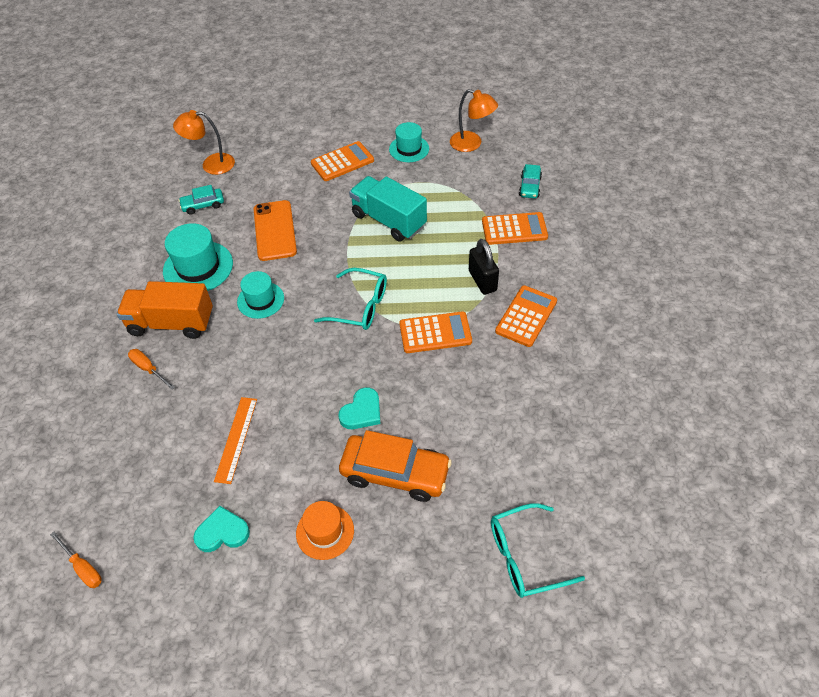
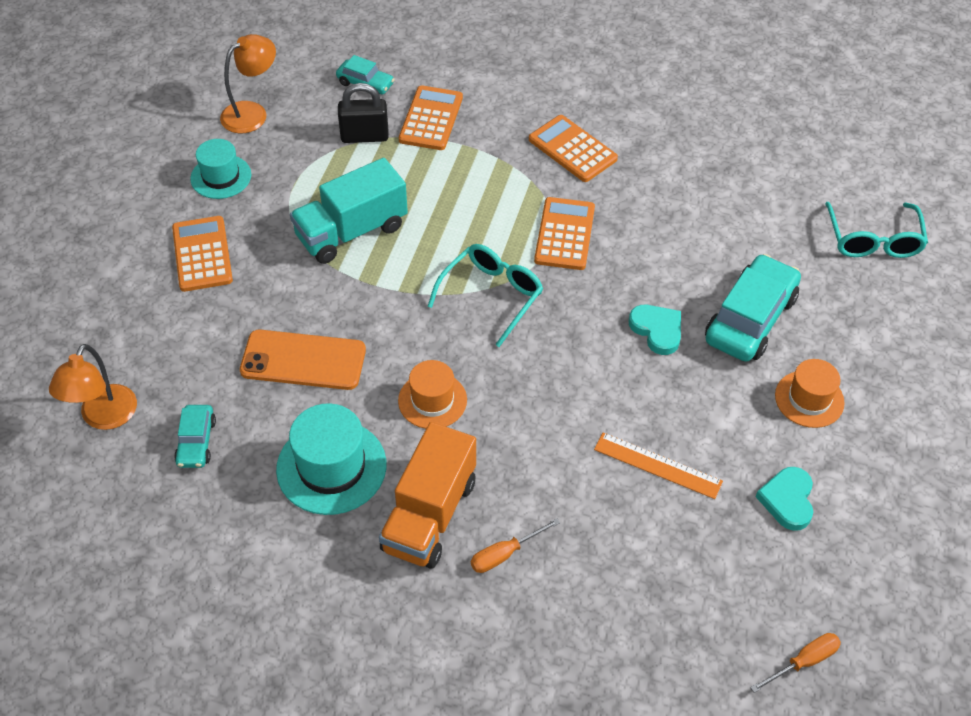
camera: 75 degrees left, 0 degrees up
(260, 300) = (432, 400): turquoise hat -> orange hat
(395, 473) = (750, 319): orange car -> turquoise car
(482, 281) = (501, 170): black padlock -> black padlock (364, 136)

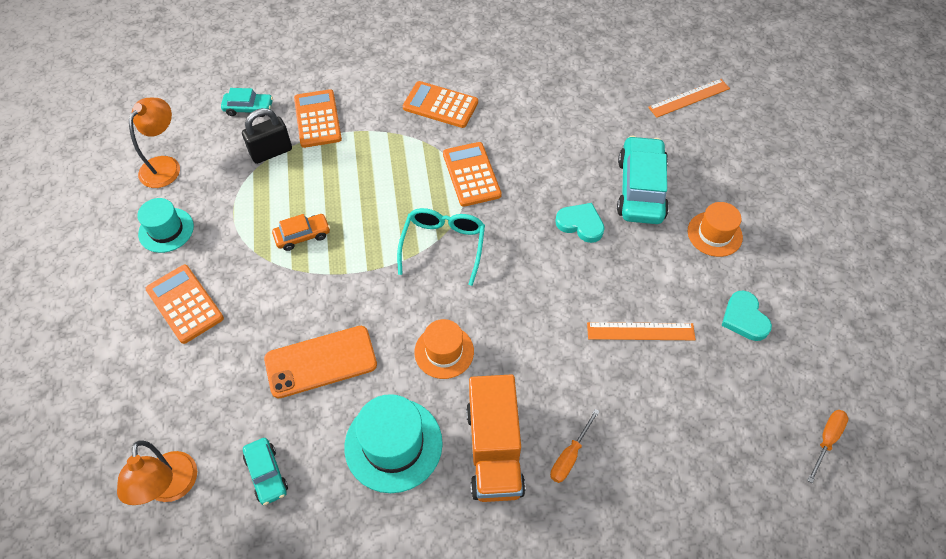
camera: 25 degrees left, 5 degrees up
(351, 231) = (302, 235): turquoise truck -> orange car
(873, 240) = (689, 98): turquoise glasses -> orange ruler

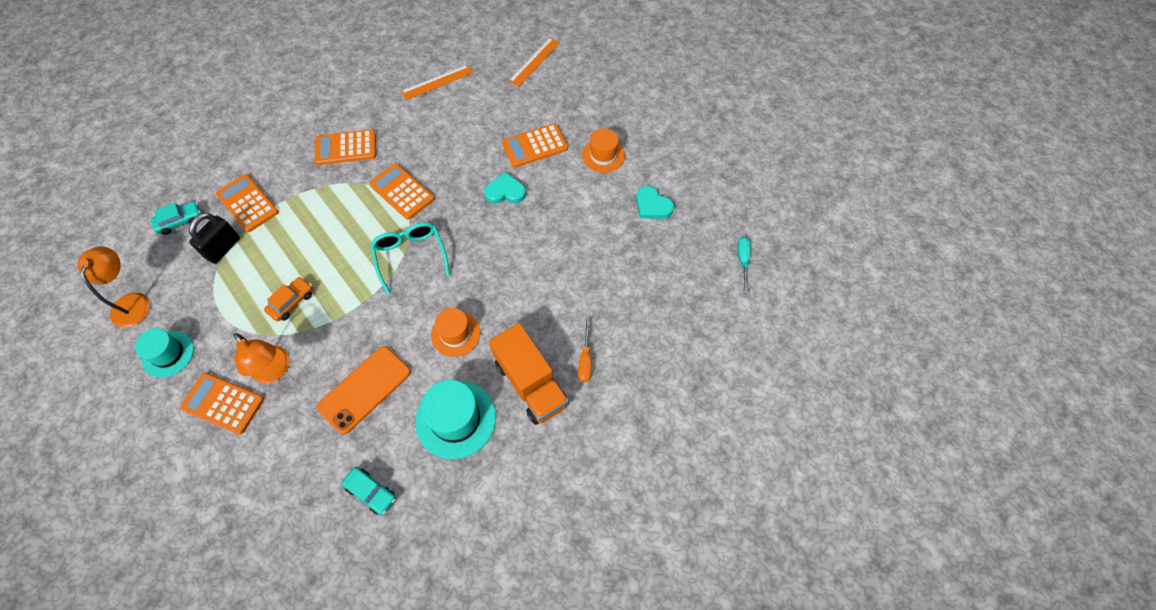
camera: 30 degrees left, 5 degrees up
(171, 488) = (300, 544): orange lamp -> orange lamp (274, 371)
(640, 189) = (535, 146): turquoise car -> orange calculator
(640, 331) = (588, 249): orange ruler -> orange ruler (437, 82)
(826, 440) = (743, 261): orange screwdriver -> turquoise screwdriver

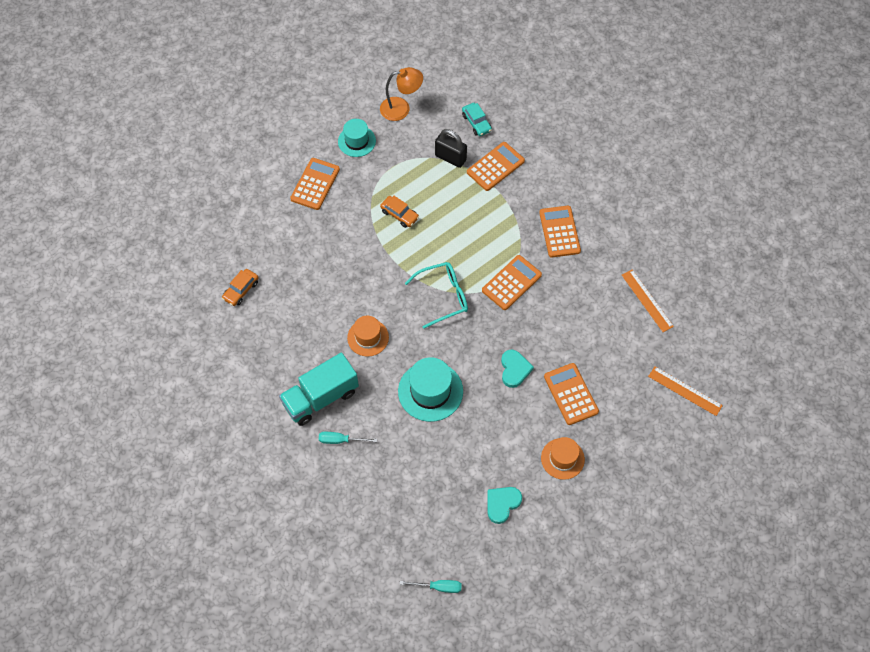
camera: 90 degrees right, 0 degrees up
(274, 371) = (340, 212): orange lamp -> none
(364, 389) = (321, 276): orange phone -> none
(371, 492) = (241, 290): turquoise car -> orange car
(456, 419) = (293, 343): turquoise hat -> turquoise hat (430, 391)
(531, 384) = (320, 397): orange truck -> turquoise truck
(585, 359) = (340, 440): orange screwdriver -> turquoise screwdriver

